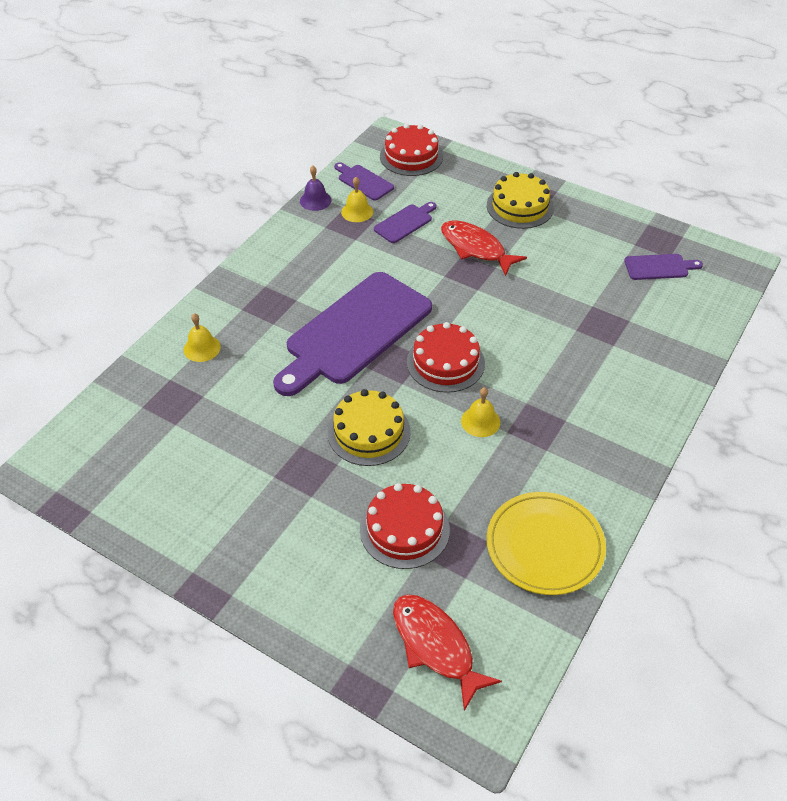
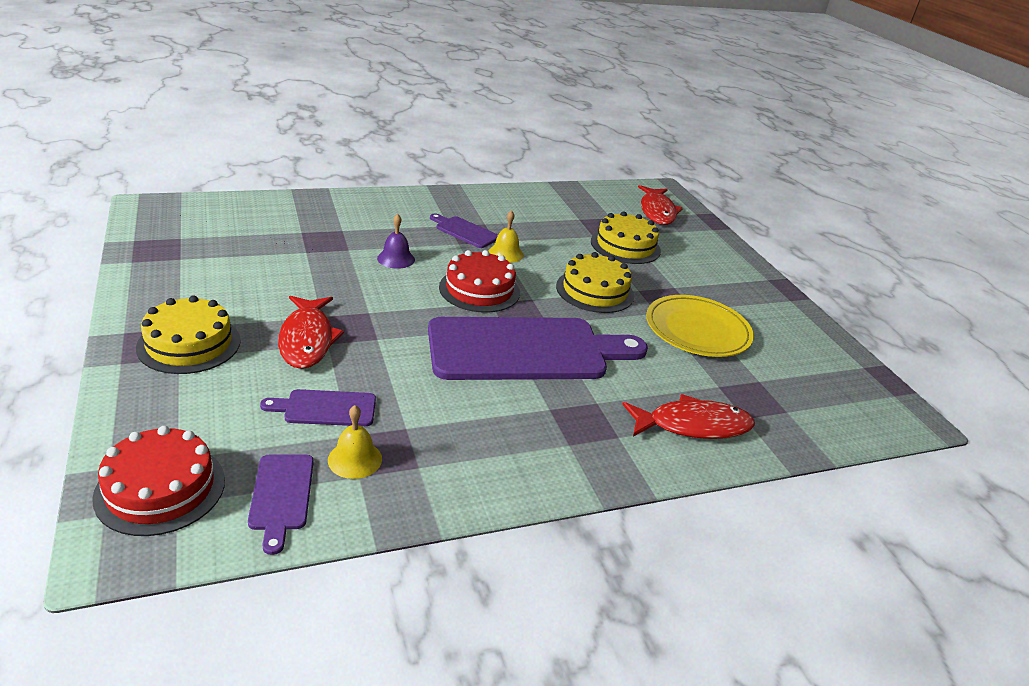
camera: 145 degrees left, 15 degrees down
(202, 348) = (693, 425): yellow bell -> red fish
(315, 200) = (381, 513): purple bell -> purple bell (396, 259)
(404, 529) = (625, 246): red cake -> yellow cake
(544, 545) = (549, 203): yellow plate -> yellow plate (697, 330)
(659, 267) = (204, 238): purple cutting board -> purple cutting board (464, 231)

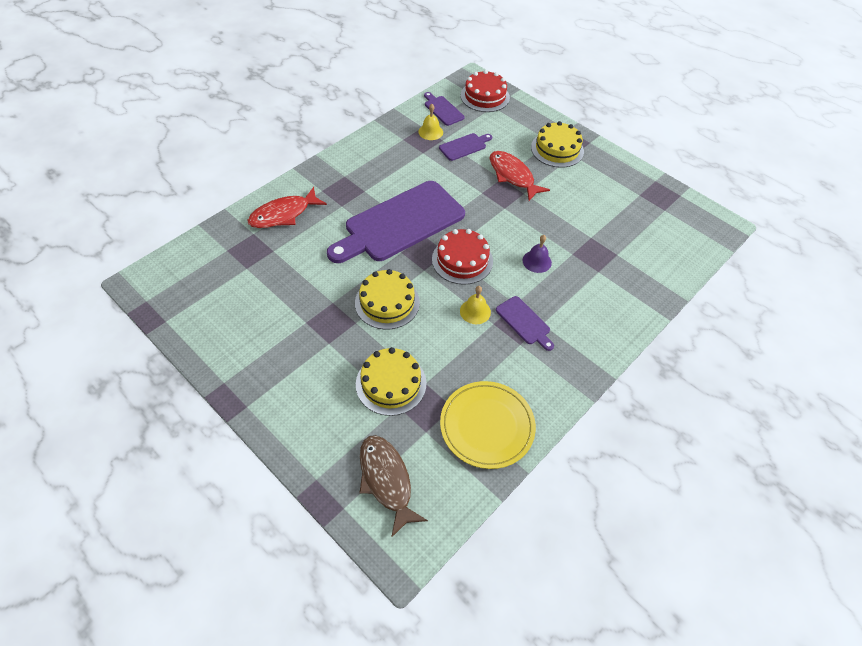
camera: 155 degrees right, 20 degrees up
(464, 231) = (524, 322): purple cutting board -> purple cutting board turned 45 degrees clockwise
(657, 211) = (386, 480): red fish -> brown fish
(697, 330) = (298, 298): yellow plate -> yellow plate (487, 426)

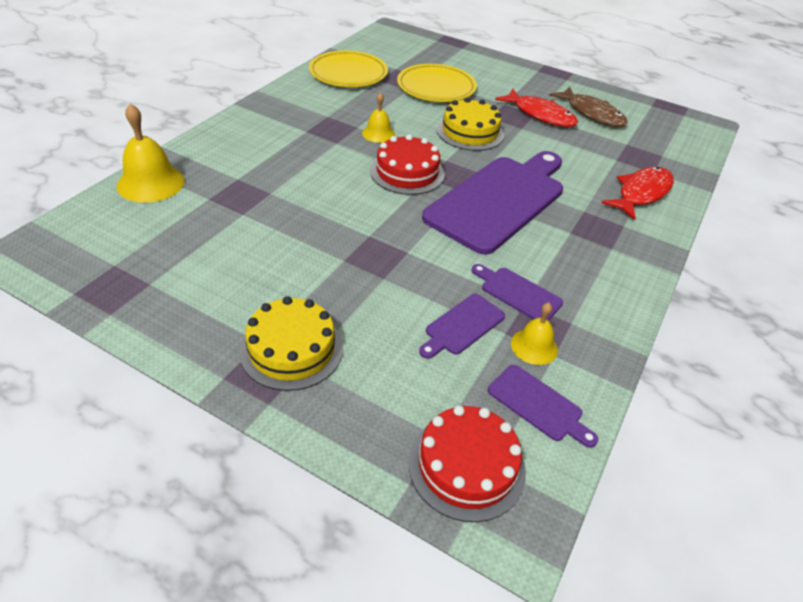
camera: 165 degrees right, 10 degrees down
(386, 480) = (414, 49): brown fish -> brown fish (592, 114)
(391, 383) = (436, 87): yellow cake -> yellow plate
(513, 176) = (366, 285): red fish -> red fish (540, 115)
(524, 322) = (325, 130): purple cutting board -> purple cutting board (518, 293)
(537, 261) = (316, 180): purple bell -> none
(664, 276) = (151, 183): none -> yellow bell

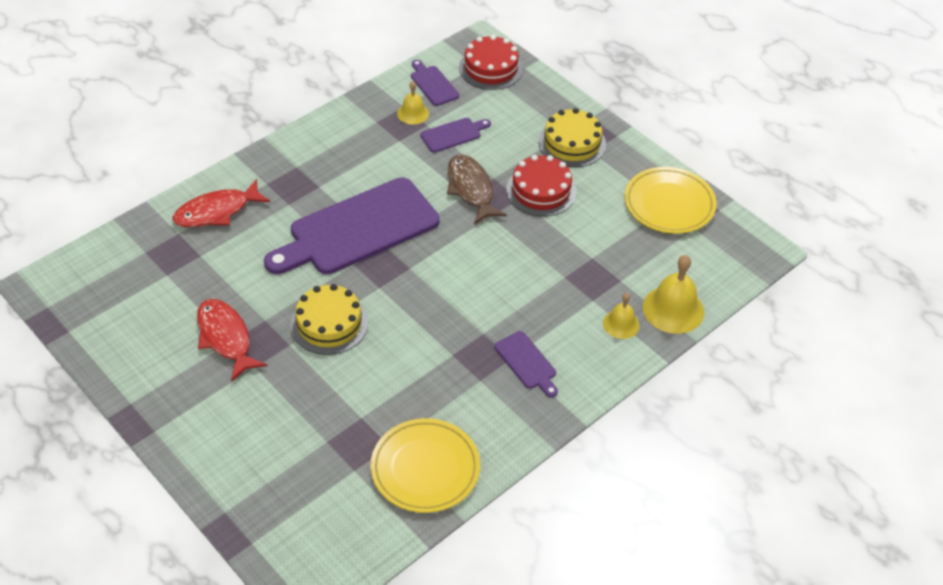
camera: 160 degrees left, 5 degrees up
(378, 133) = (433, 339): yellow bell -> yellow bell (621, 324)
(407, 172) = (427, 278): red cake -> red cake (541, 190)
(436, 87) = (321, 415): yellow plate -> yellow plate (669, 204)
(518, 293) = (399, 148): purple cutting board -> purple cutting board (527, 363)
(592, 114) = (160, 329): brown fish -> brown fish (471, 189)

